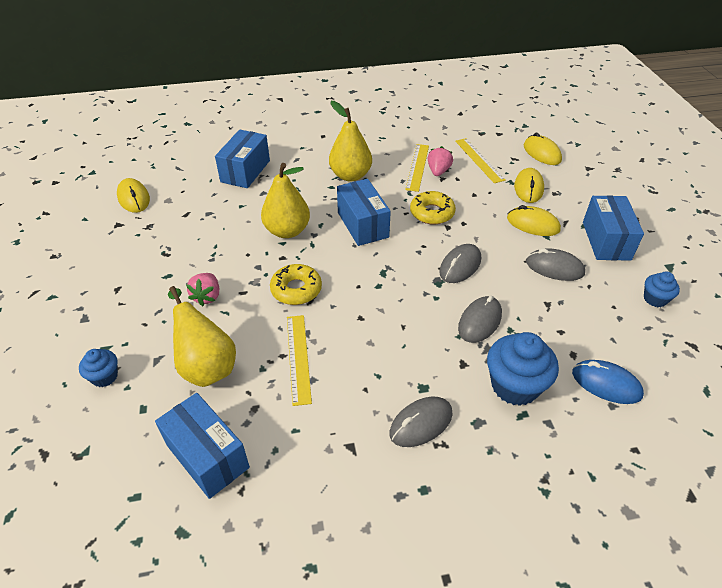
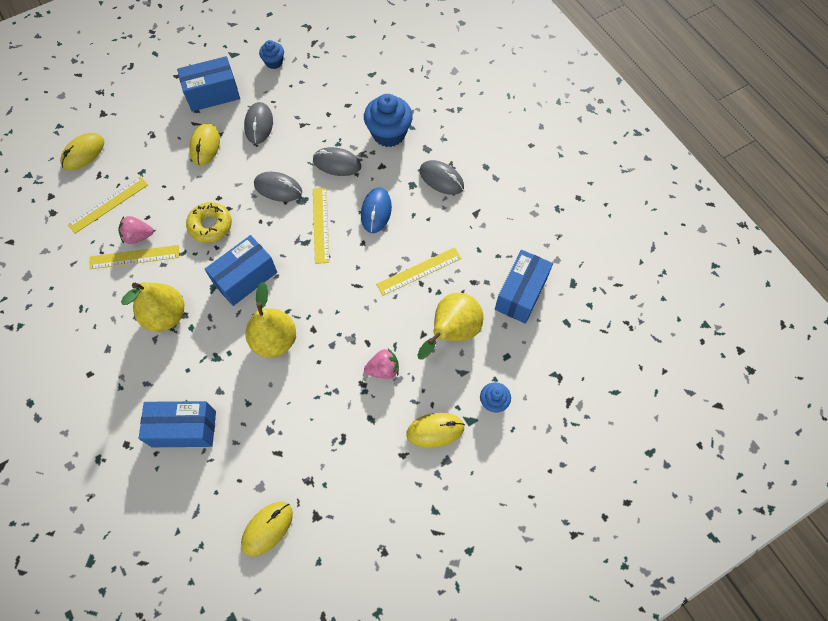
camera: 110 degrees left, 20 degrees up
(296, 289) = (349, 301): yellow donut -> none
(399, 289) = (321, 225): none -> yellow ruler
(528, 188) = (149, 156): yellow mouse -> yellow mouse (435, 430)
(606, 384) = (367, 85): blue mouse -> blue mouse (376, 211)

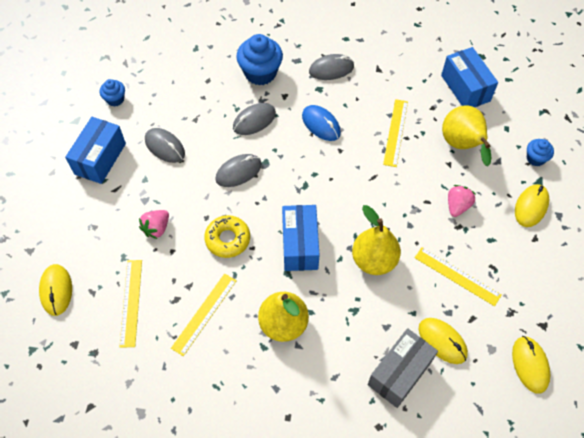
camera: 50 degrees left, 5 degrees down
(138, 236) = (186, 298): pink strawberry -> pink strawberry (156, 228)
(184, 429) = (399, 373): blue box -> grey box
(205, 146) = (146, 195): yellow mouse -> yellow mouse (442, 341)
(321, 225) = (299, 165): yellow ruler -> yellow ruler (457, 276)

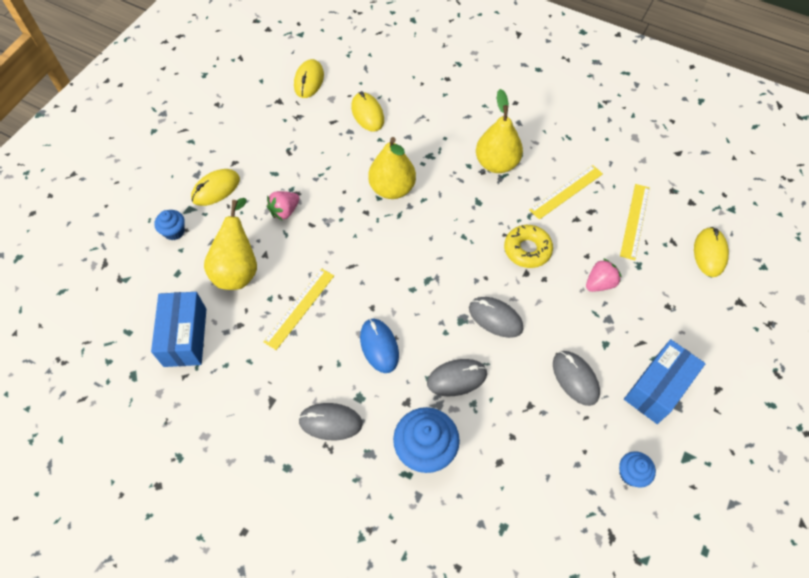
camera: 160 degrees left, 0 degrees up
(238, 172) = (495, 318): grey mouse -> grey mouse turned 45 degrees clockwise
(300, 245) = (457, 222): blue box -> none
(399, 373) = (414, 104): grey box -> none
(457, 276) = (324, 154): yellow ruler -> none

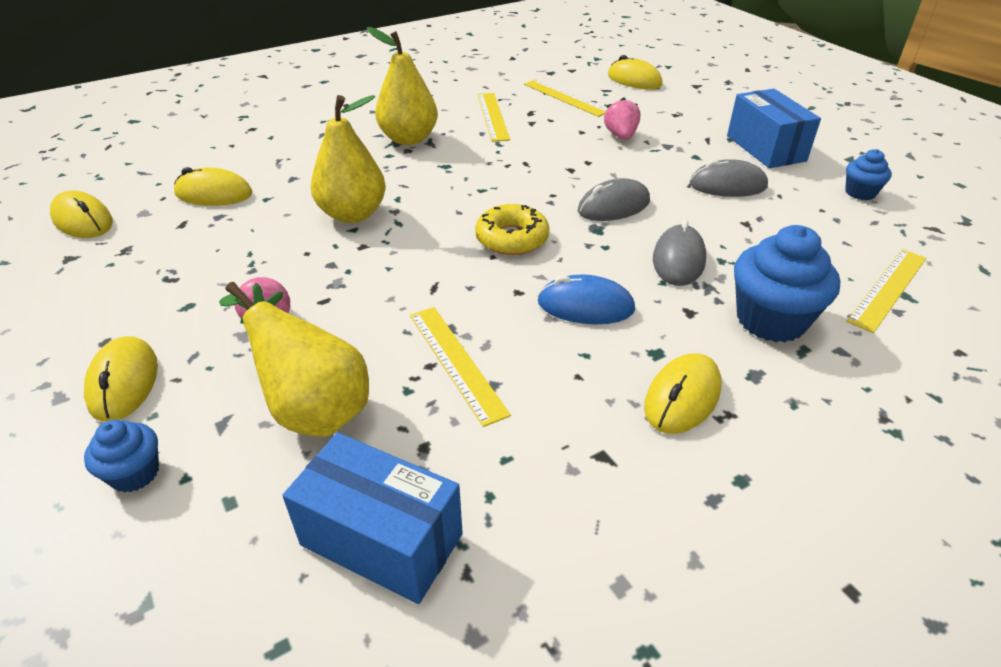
camera: 60 degrees left, 20 degrees down
(330, 422) = (682, 397): grey mouse -> yellow mouse
(504, 513) = (887, 288): none -> yellow ruler
(527, 250) = (541, 159): yellow donut -> yellow donut (512, 238)

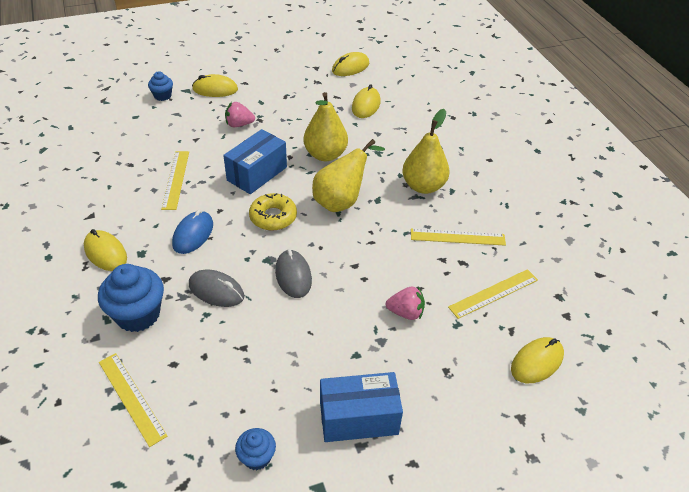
camera: 100 degrees right, 5 degrees up
(313, 409) = (170, 136): yellow pear -> yellow pear (341, 201)
(381, 539) = (94, 150): blue box -> blue box (257, 174)
(456, 362) = (175, 179): yellow ruler -> yellow ruler turned 75 degrees counterclockwise
(727, 185) = (300, 358): grey mouse -> none

